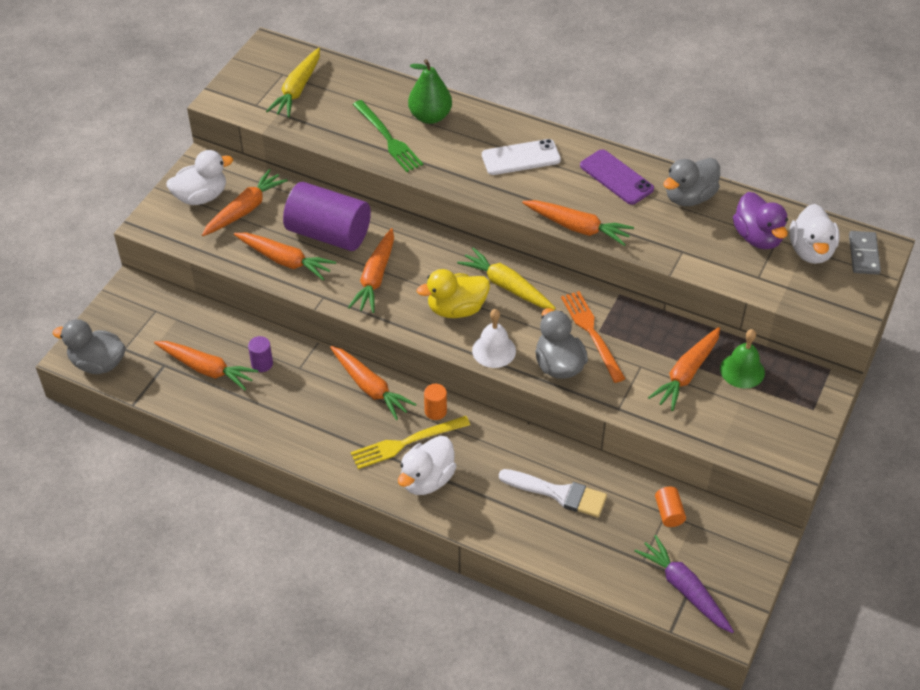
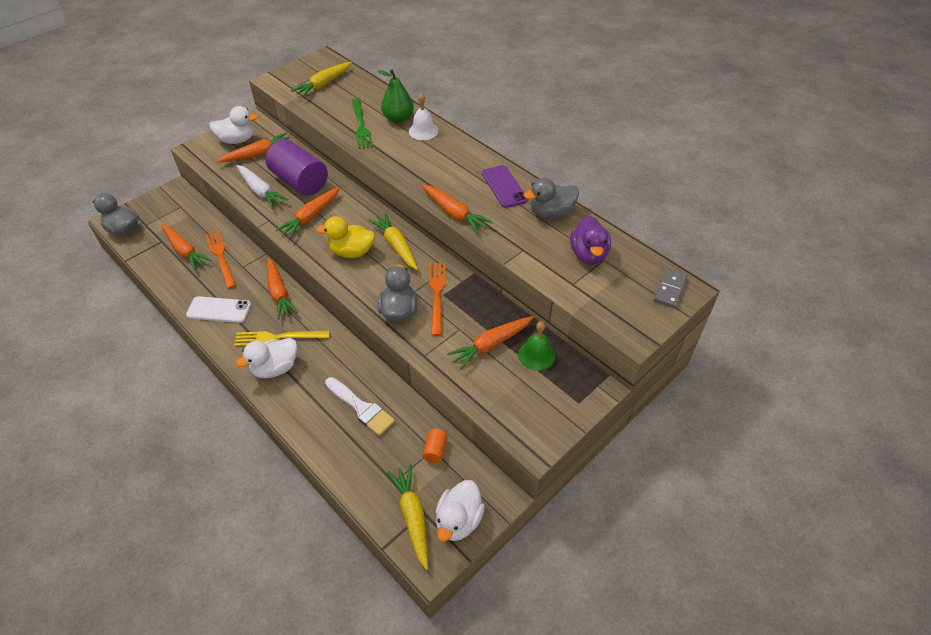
camera: 20 degrees right, 0 degrees up
(262, 364) = (221, 257): purple cylinder -> orange fork
(285, 260) = (260, 191): orange carrot -> white carrot
(435, 411) = (312, 321): orange cylinder -> none
(494, 350) = (359, 287): white bell -> white bell (423, 131)
(521, 158) = (443, 158): white phone -> white phone (219, 310)
(684, 589) = (412, 517): purple carrot -> yellow carrot
(811, 251) = (626, 275): white duck -> white duck (458, 520)

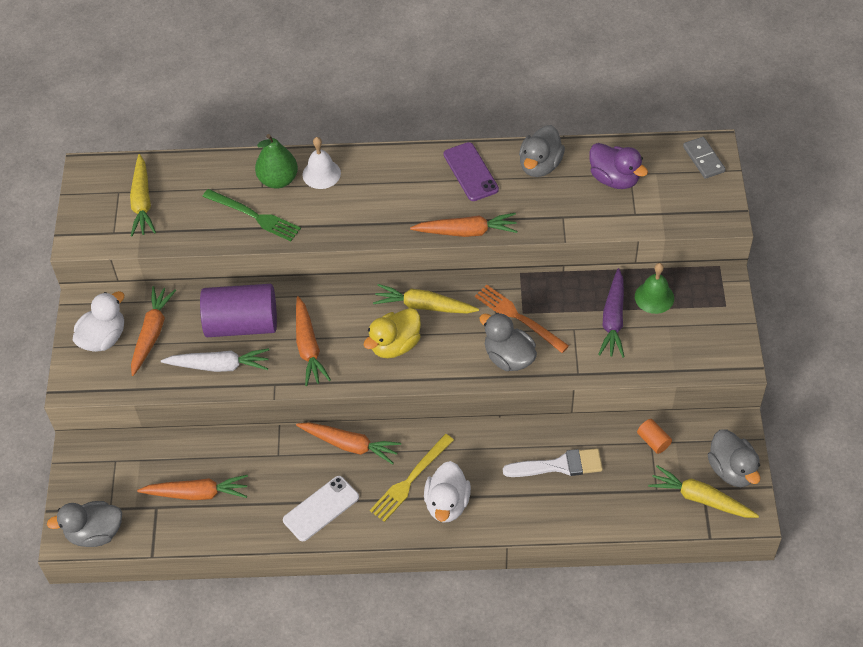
camera: 45 degrees left, 5 degrees up
(221, 257) = (243, 466): orange fork -> none
(458, 520) = (732, 470): white duck -> grey duck
(491, 345) = (613, 319): orange carrot -> purple carrot
(504, 186) = (470, 172): purple phone -> purple phone turned 45 degrees clockwise

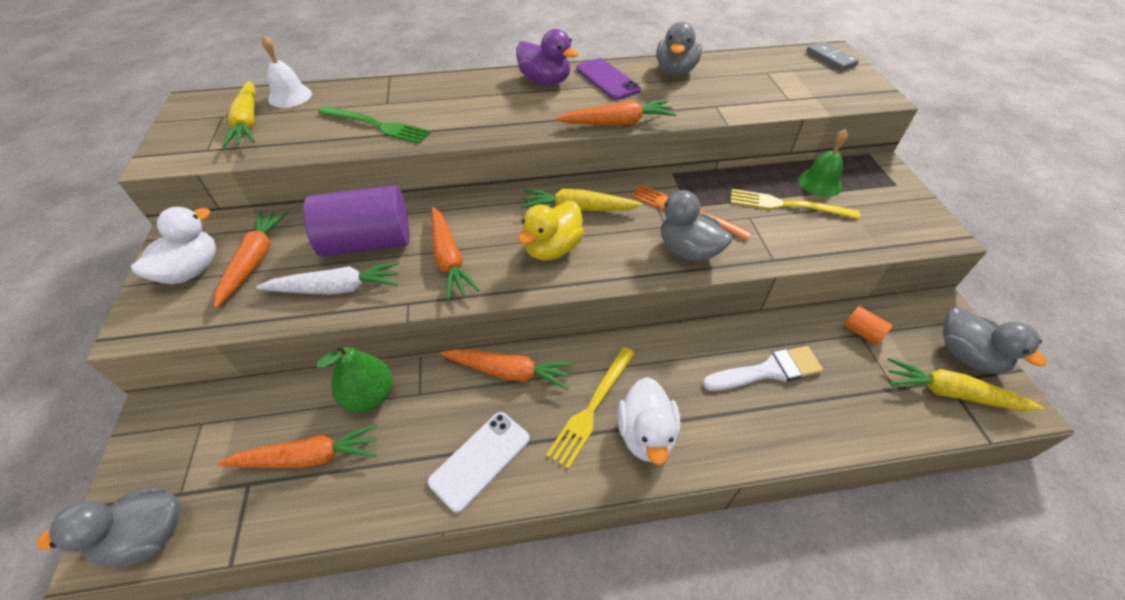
camera: 10 degrees left, 5 degrees down
(278, 180) = (404, 96): green pear -> green pear (369, 396)
(321, 174) = (451, 89): white bell -> white bell (290, 96)
(613, 319) = (787, 205): purple carrot -> yellow fork
(614, 179) = (753, 76): purple duck -> purple duck (545, 81)

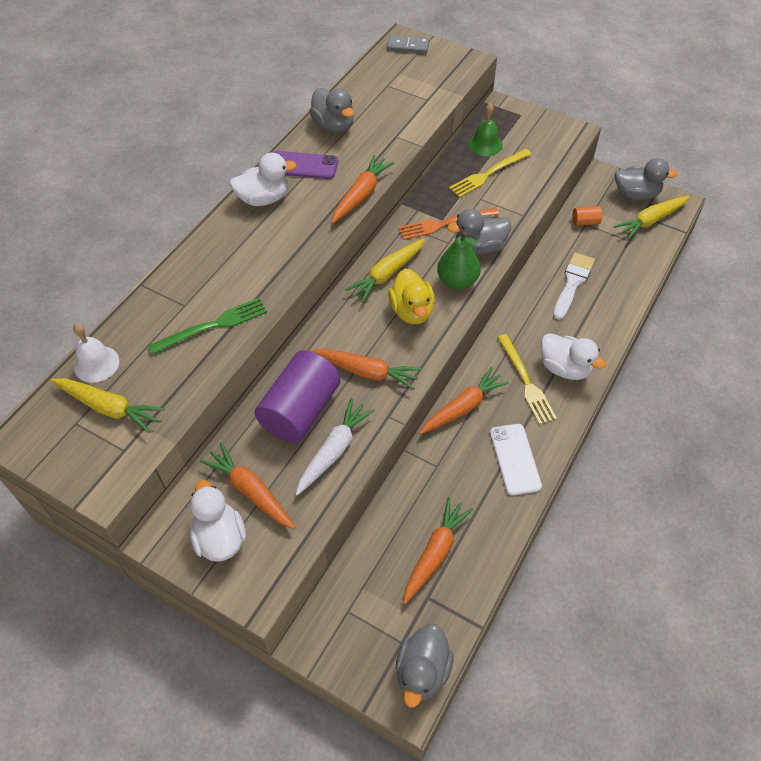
camera: 50 degrees left, 5 degrees up
(369, 396) = (413, 496): green pear -> green pear (457, 281)
(545, 81) = (264, 199): purple duck -> white duck

